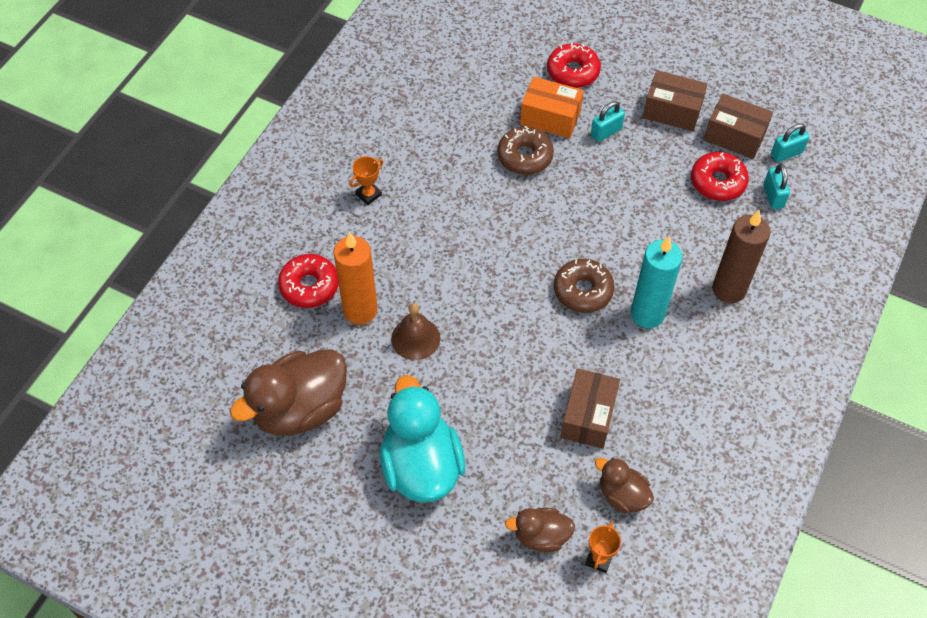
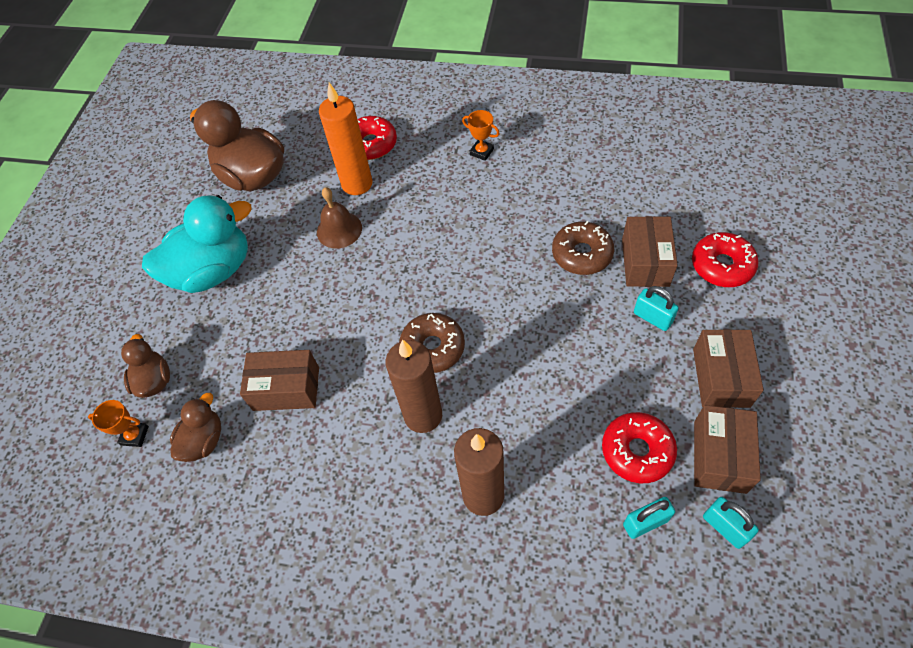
camera: 80 degrees right, 0 degrees up
(550, 118) = (645, 262): orange box -> brown box
(647, 314) = (423, 415): turquoise candle -> brown candle

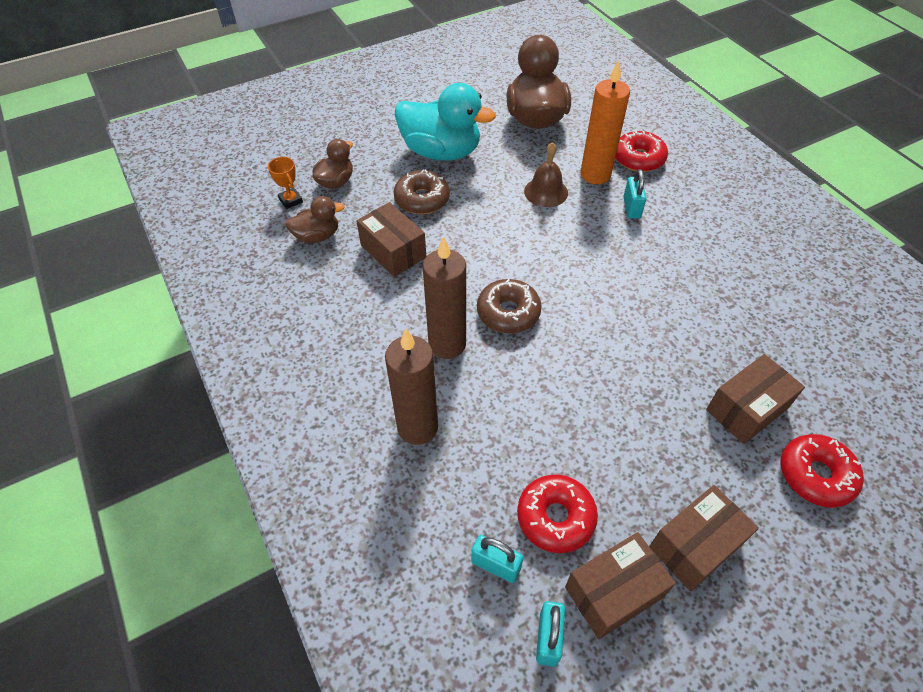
camera: 45 degrees right, 5 degrees down
(481, 152) = (715, 226): orange trophy -> none
(582, 254) = (700, 356): brown donut -> brown donut (422, 199)
(652, 318) = (696, 450): turquoise padlock -> turquoise padlock (631, 208)

